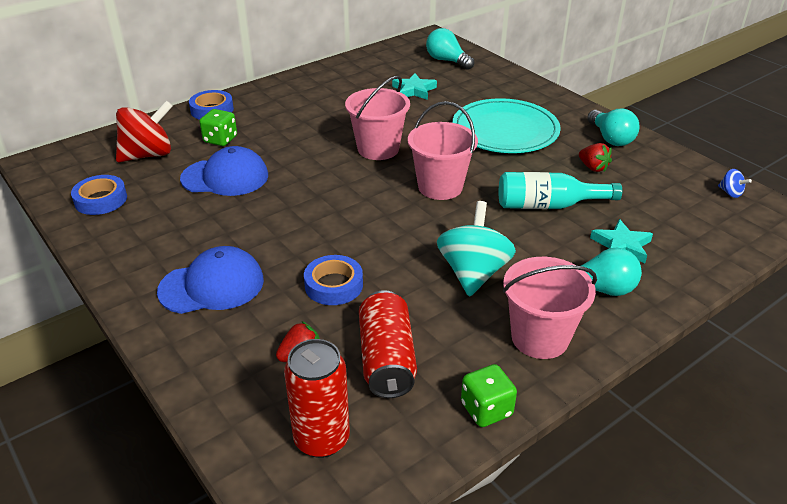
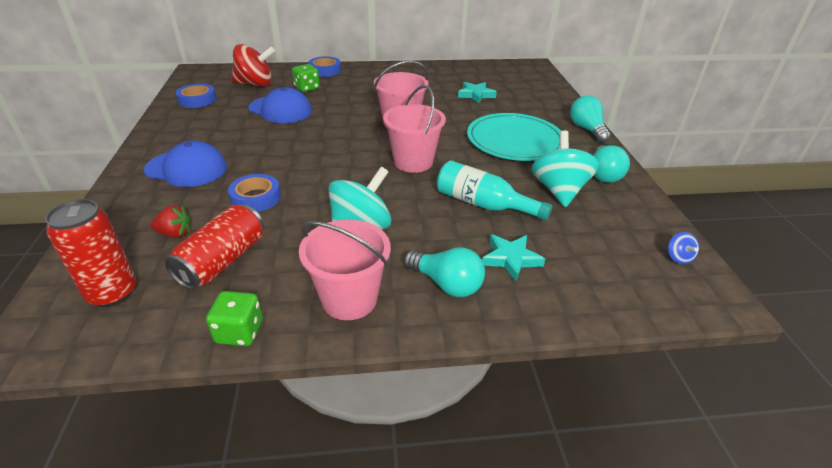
camera: 30 degrees right, 0 degrees up
(447, 61) = (526, 83): turquoise light bulb -> turquoise light bulb (587, 129)
(593, 168) = (559, 190): red strawberry -> turquoise spinning top

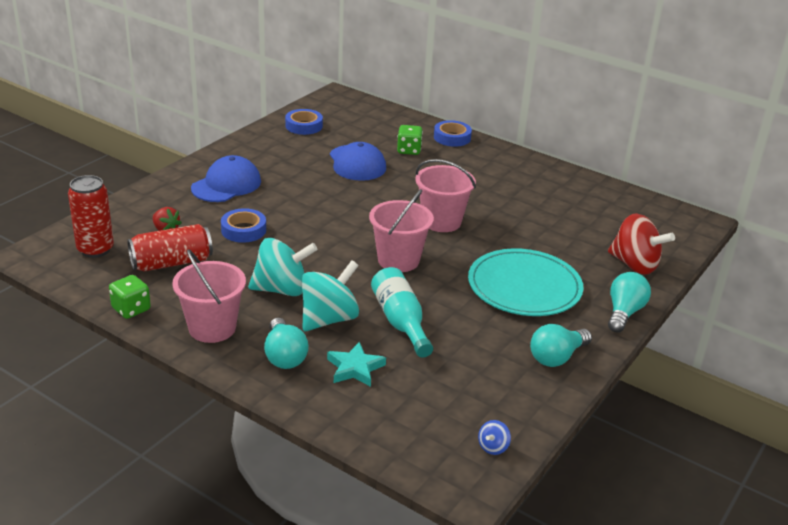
camera: 40 degrees right, 5 degrees down
(186, 168) = (226, 185): blue cap -> blue cap turned 105 degrees counterclockwise
(255, 84) = (369, 128): red spinning top -> red spinning top (634, 265)
(476, 95) = (565, 226): turquoise star -> none
(559, 190) = (486, 346): turquoise spinning top -> turquoise spinning top (329, 319)

